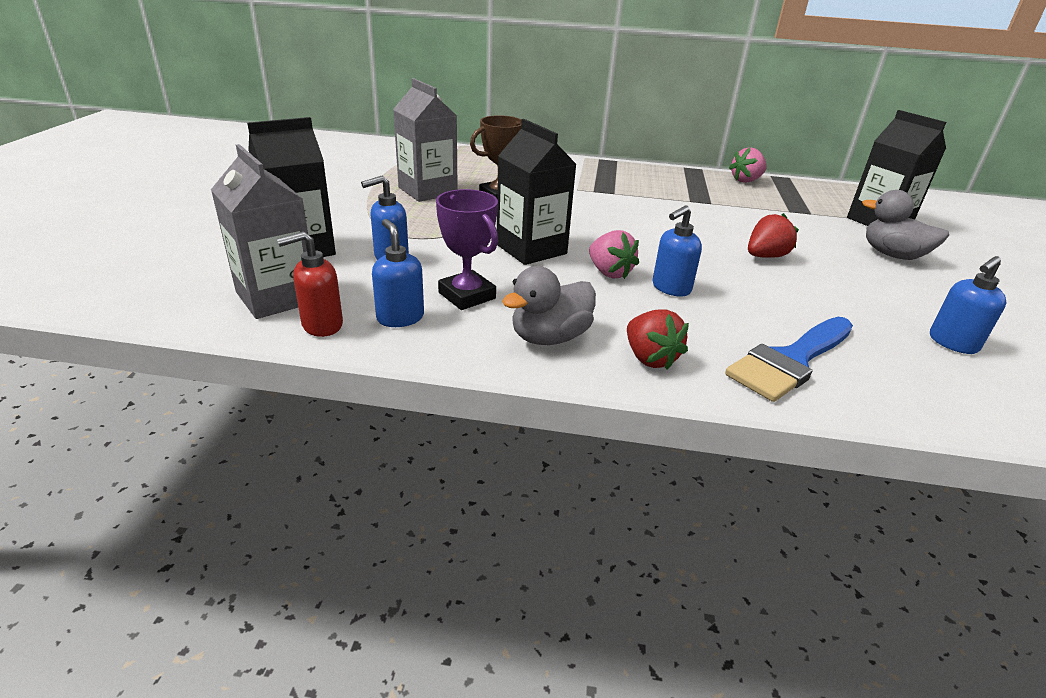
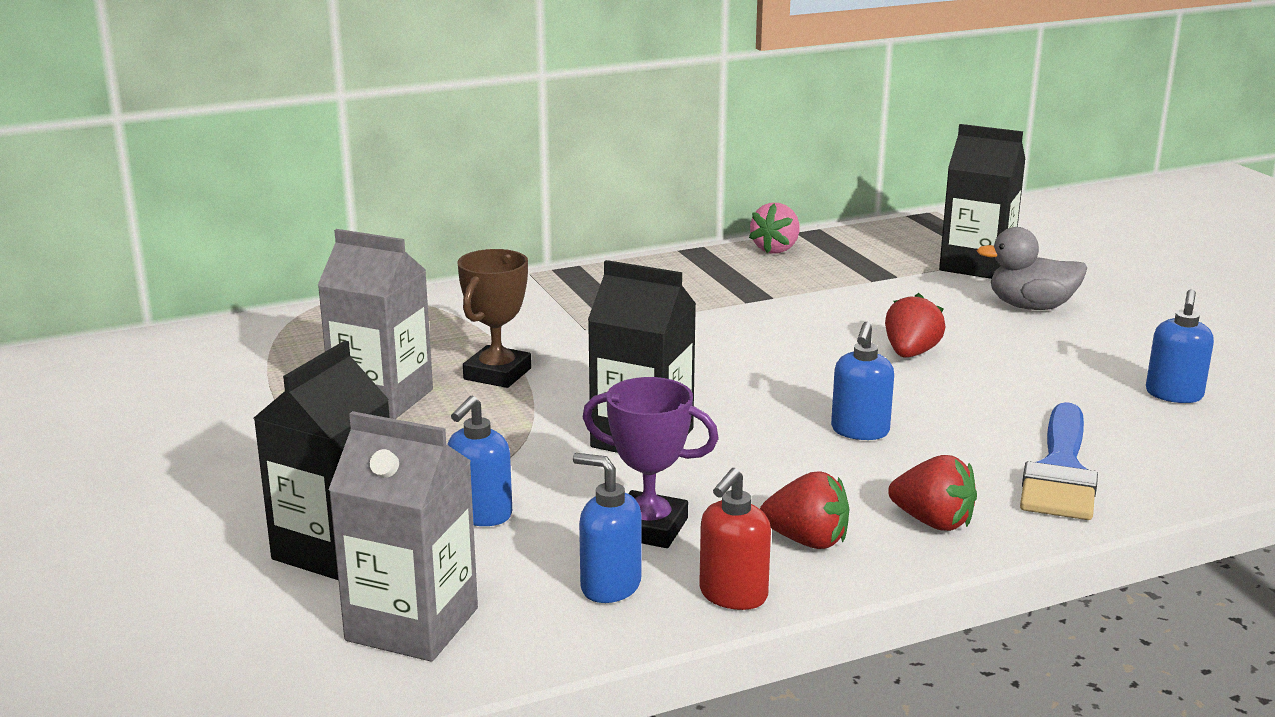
camera: 30 degrees left, 10 degrees down
(321, 325) = (528, 634): red soap dispenser -> red soap dispenser (732, 595)
(549, 337) = (807, 541): grey duck -> red strawberry
(609, 272) = (771, 436): pink strawberry -> none

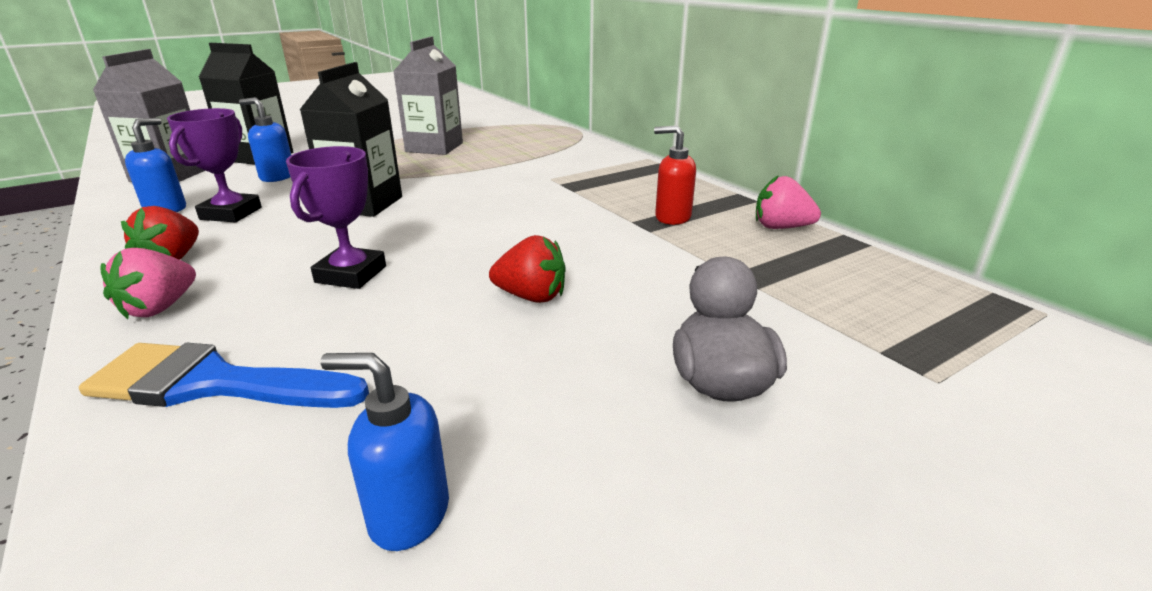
camera: 80 degrees right, 5 degrees up
(497, 374) = (469, 165): brown trophy -> none
(732, 595) = (120, 240): red soap dispenser -> red soap dispenser (672, 217)
(859, 431) = (351, 274): blue soap dispenser -> purple trophy
(933, 522) = (160, 308): red strawberry -> pink strawberry
(976, 265) = (850, 341): black carton -> none

